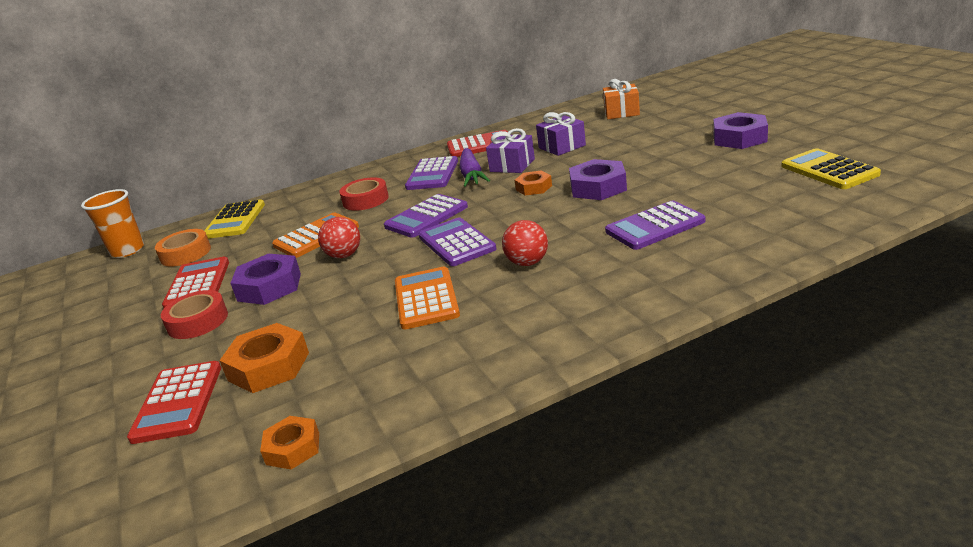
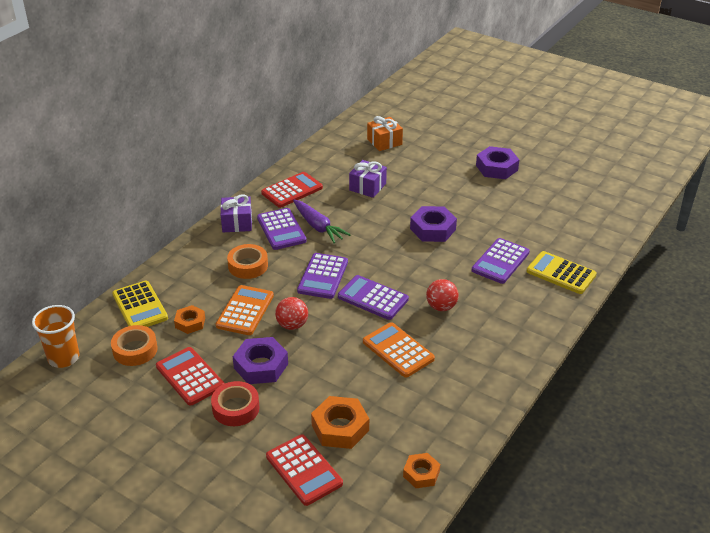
camera: 35 degrees left, 10 degrees up
(365, 200) = (248, 266): red tape -> orange tape
(512, 165) = (344, 212): purple gift -> purple gift (237, 223)
(533, 188) = (383, 235): orange nut -> orange nut (190, 323)
(828, 170) = (573, 196): yellow calculator -> yellow calculator (561, 273)

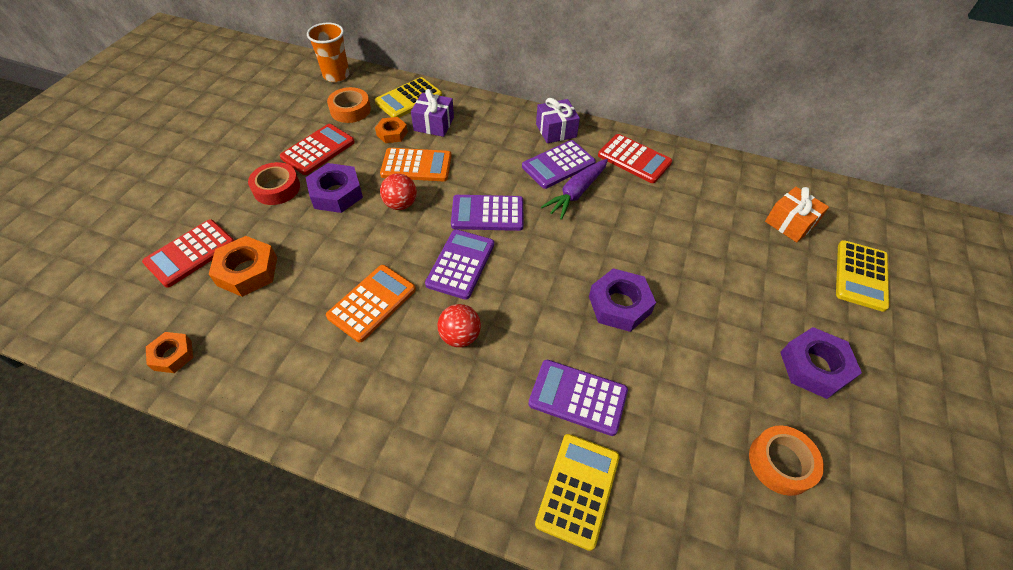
camera: 75 degrees right, 15 degrees up
(248, 266) = (487, 153): orange tape -> orange tape (781, 463)
(367, 187) = (678, 223): purple gift -> purple gift (434, 124)
(436, 130) = (861, 275): none -> yellow calculator

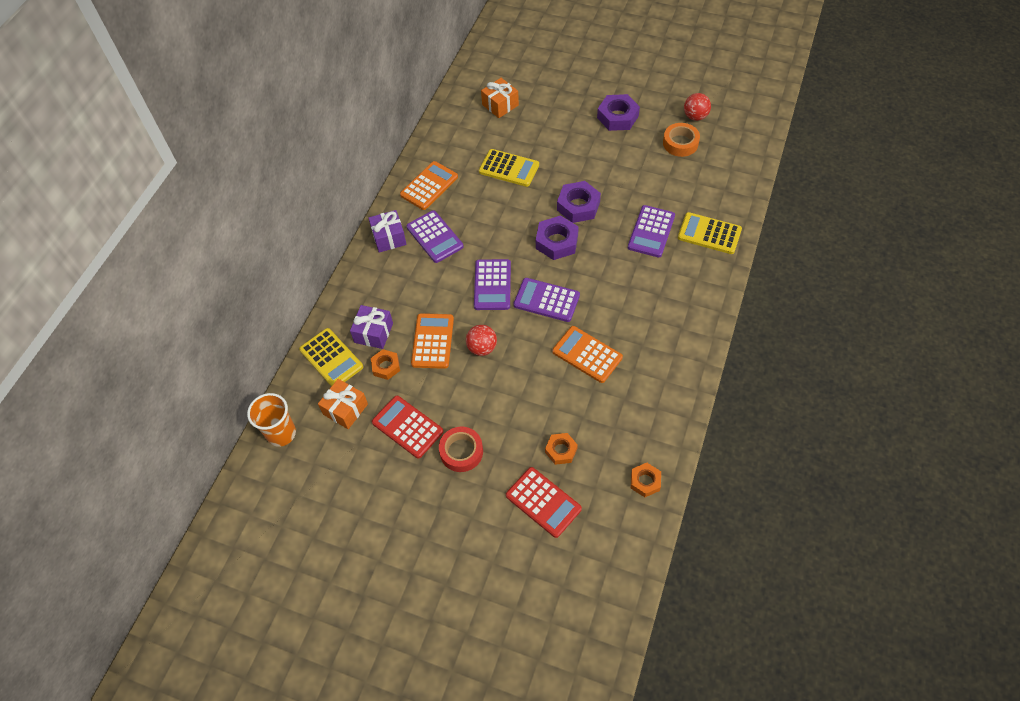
camera: 85 degrees left, 5 degrees up
(247, 271) = (561, 450): orange nut -> orange nut, size x0.62
(336, 193) = (468, 400): purple nut -> purple nut (556, 242)
(350, 110) = (345, 409): orange tape -> orange gift
(460, 336) = (612, 296): red ball -> red ball (695, 116)
(576, 193) = (469, 226): purple carrot -> none
(634, 159) = (429, 186): red calculator -> orange calculator
(861, 275) = (546, 80): yellow calculator -> yellow calculator (509, 168)

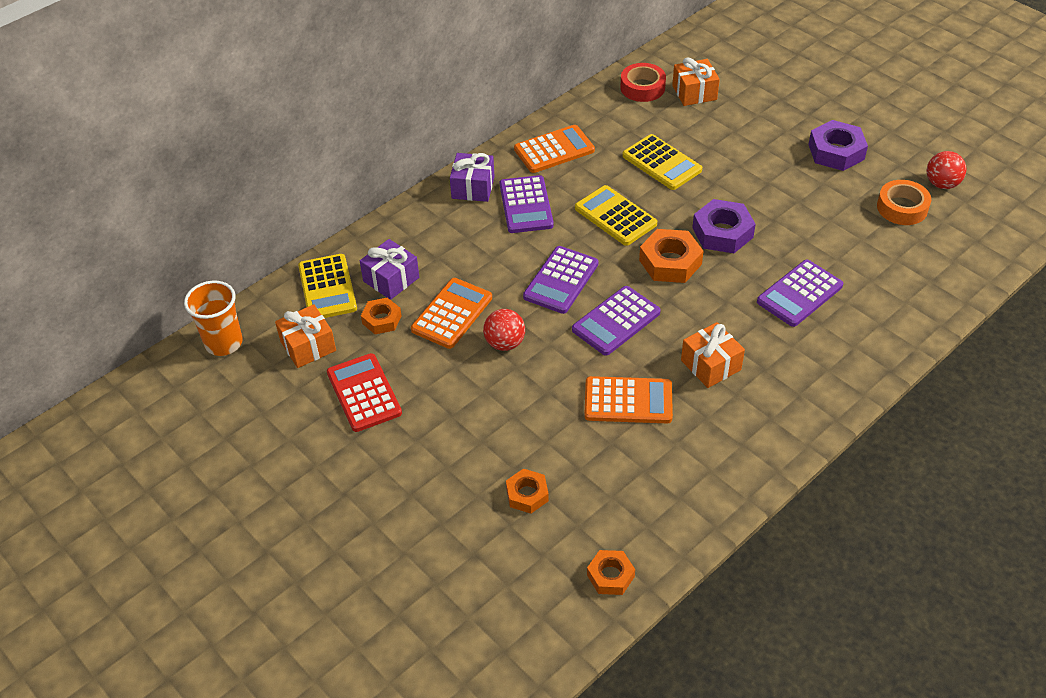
camera: 25 degrees right, 10 degrees down
(461, 452) = (408, 445): red tape -> red tape (642, 87)
(543, 502) = (468, 543): red calculator -> none
(546, 300) = (616, 321): purple calculator -> purple calculator turned 90 degrees counterclockwise
(556, 242) = (670, 262): purple nut -> orange nut
(587, 355) = (628, 401): orange calculator -> orange calculator turned 120 degrees clockwise
(624, 306) = (710, 365): none -> orange gift
(709, 234) = (877, 324): yellow calculator -> yellow calculator (615, 216)

